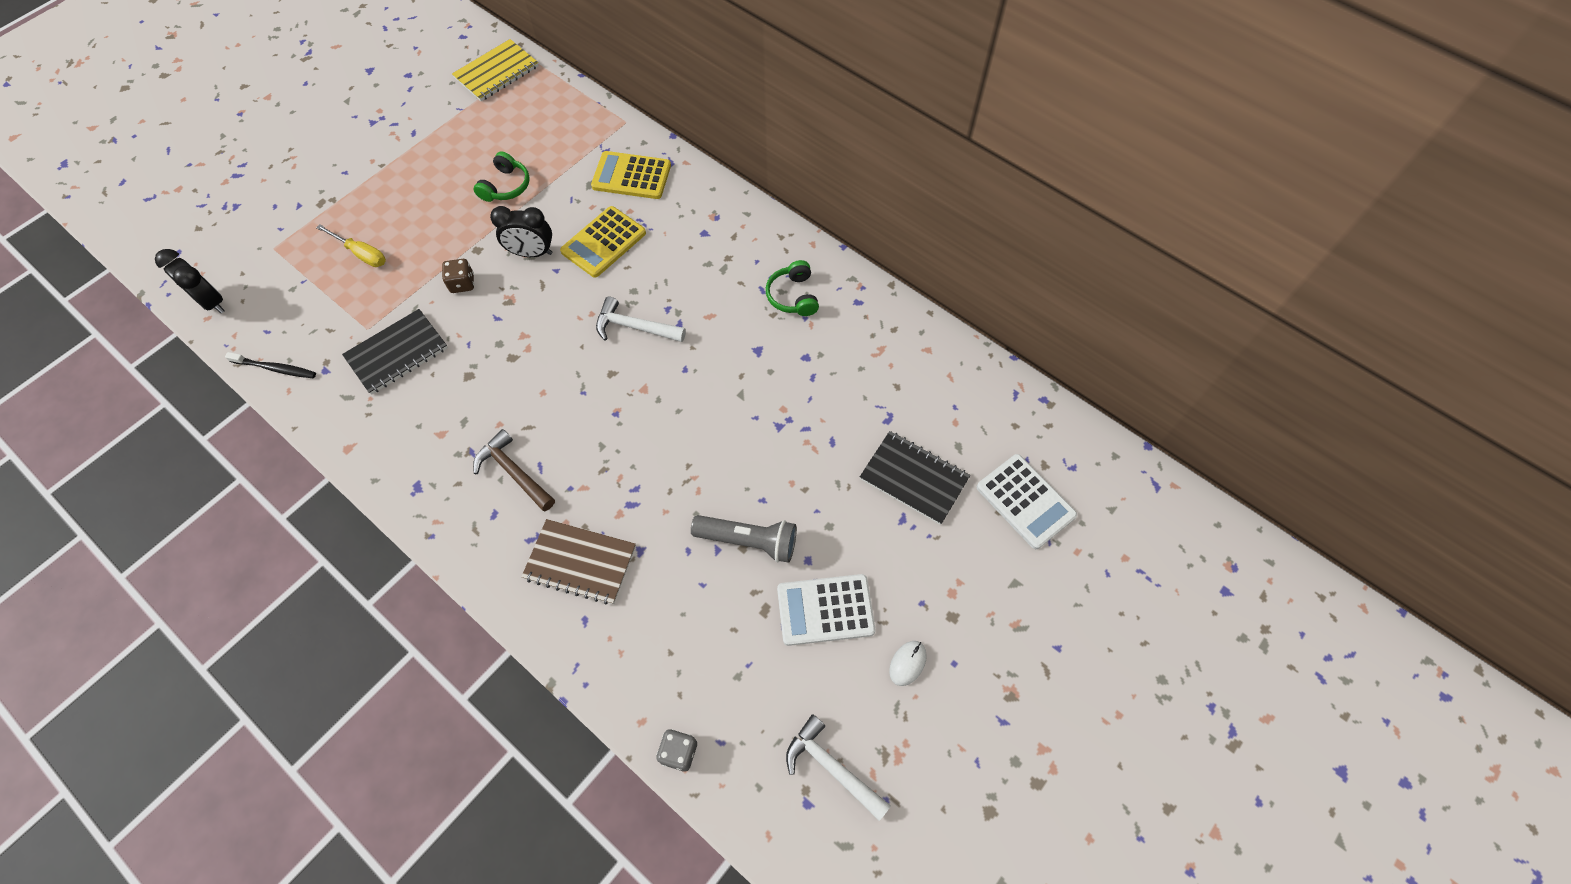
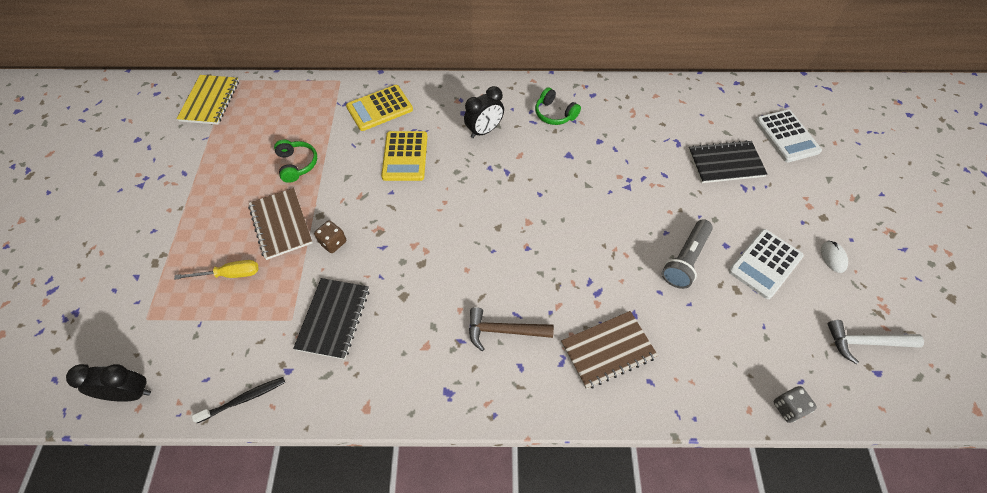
camera: 40 degrees left, 5 degrees down
(439, 236) = (281, 224): none -> brown notebook
(532, 253) = (362, 193): black clock -> black clock (484, 131)
(634, 327) = (481, 191): white hammer -> none
(748, 541) = (685, 260): grey flashlight -> grey flashlight turned 150 degrees clockwise
(1025, 501) = (786, 136): white calculator -> white calculator turned 60 degrees clockwise

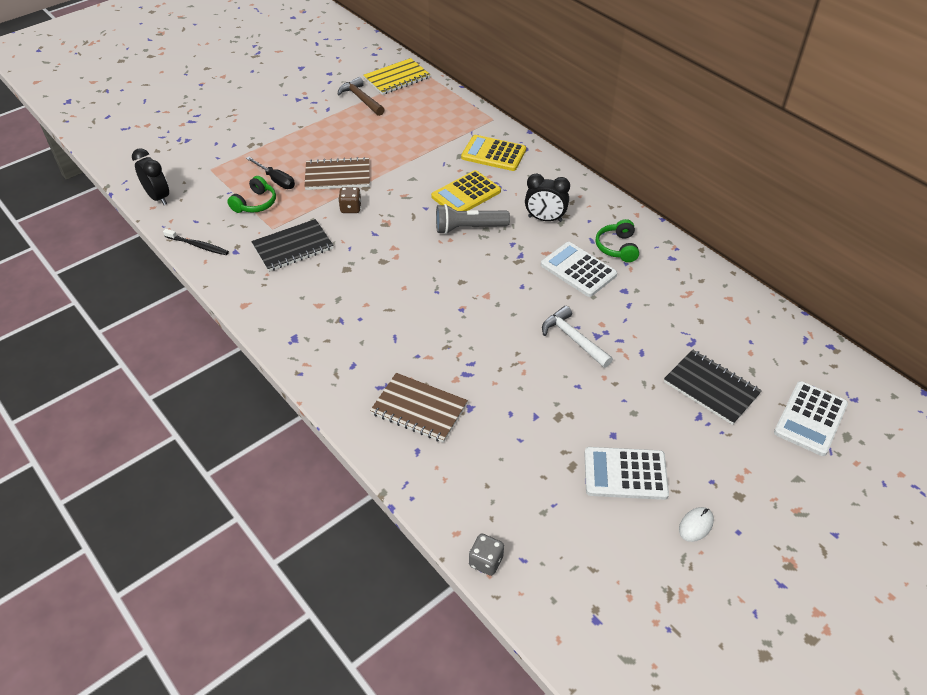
camera: 50 degrees right, 10 degrees down
(230, 274) = (276, 180): yellow screwdriver -> black screwdriver
(281, 224) = (337, 175): brown notebook -> brown notebook turned 60 degrees clockwise
(297, 164) = (394, 150): green headphones -> green headphones (255, 203)
(503, 331) = (373, 338): brown hammer -> brown hammer (361, 99)
(555, 150) = (578, 270): none -> white calculator
(685, 260) = (563, 414): grey flashlight -> grey flashlight (468, 228)
(865, 342) = (620, 595): white hammer -> white hammer (573, 339)

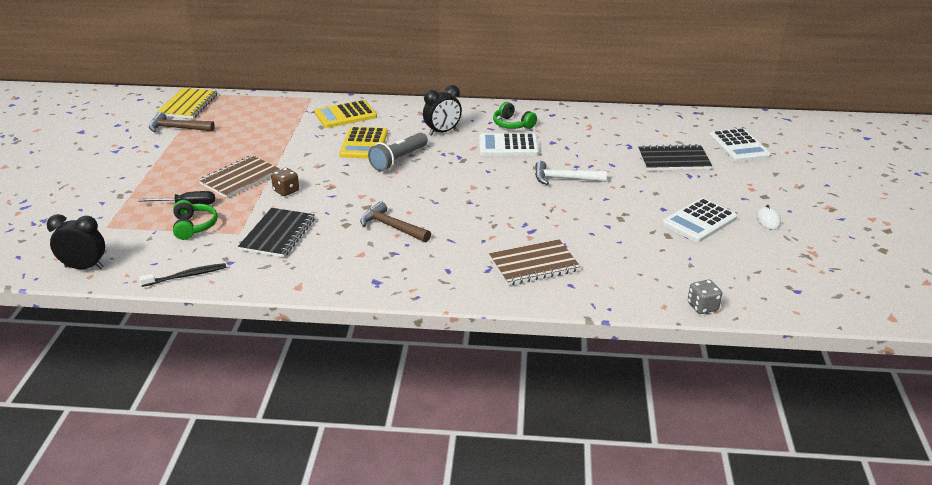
camera: 45 degrees left, 15 degrees down
(372, 294) = (392, 227): none -> brown hammer

